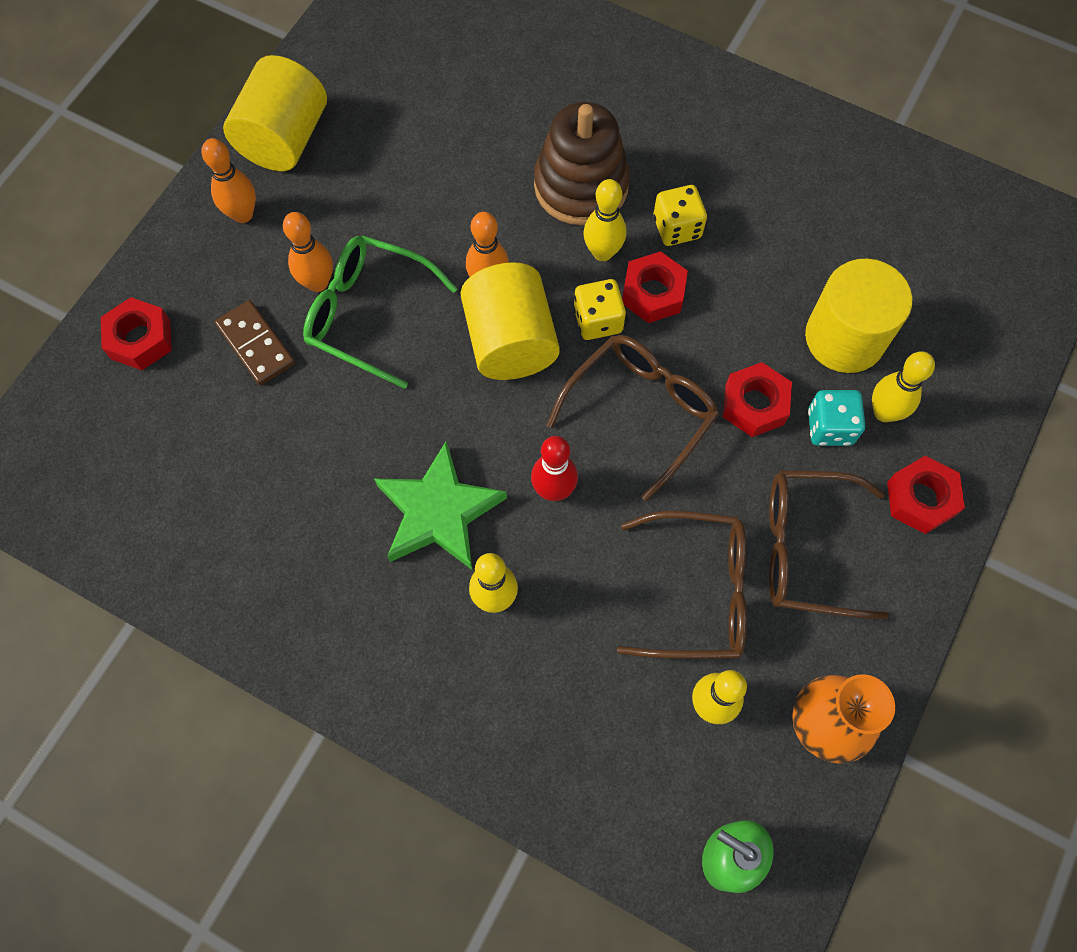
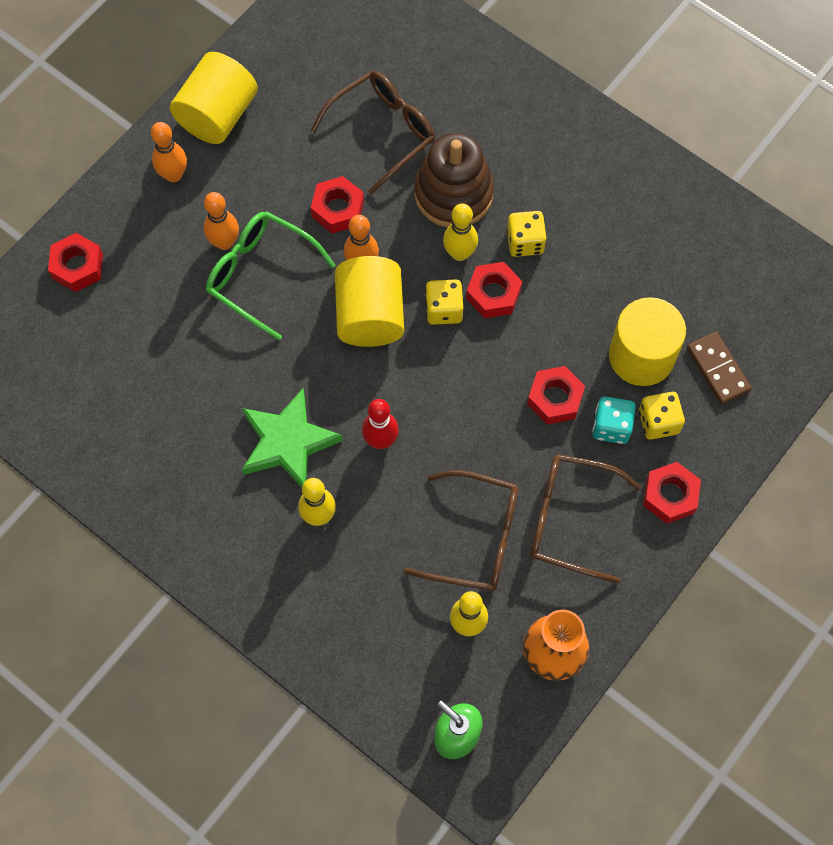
camera: 10 degrees right, 0 degrees up
(256, 345) = (167, 285): brown domino -> brown domino (717, 369)
(447, 224) = (338, 209): none -> red nut
(641, 411) = (463, 389): brown glasses -> brown glasses (383, 132)
(884, 412) = (658, 422): yellow bowling pin -> yellow dice

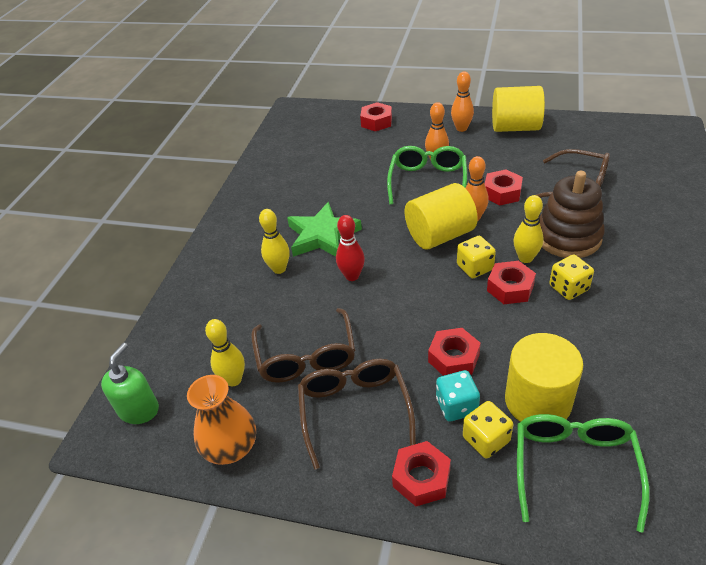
camera: 70 degrees right, 25 degrees down
(717, 369) = (574, 467): brown domino -> green glasses

